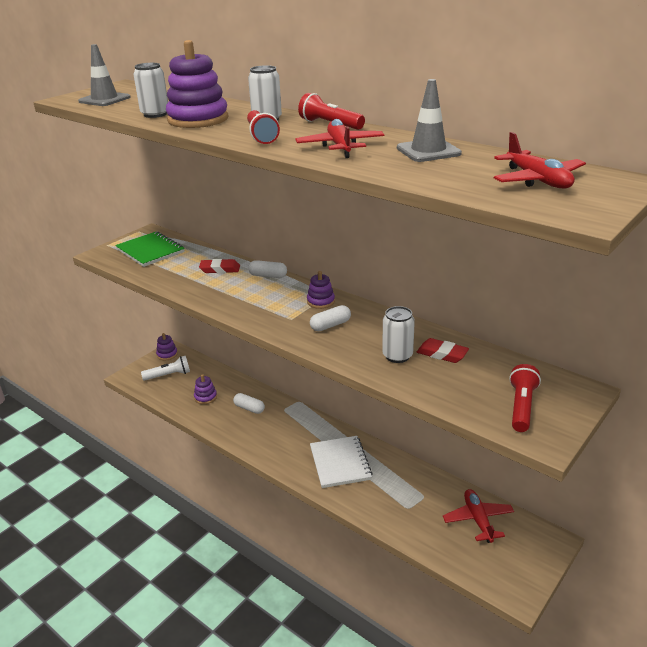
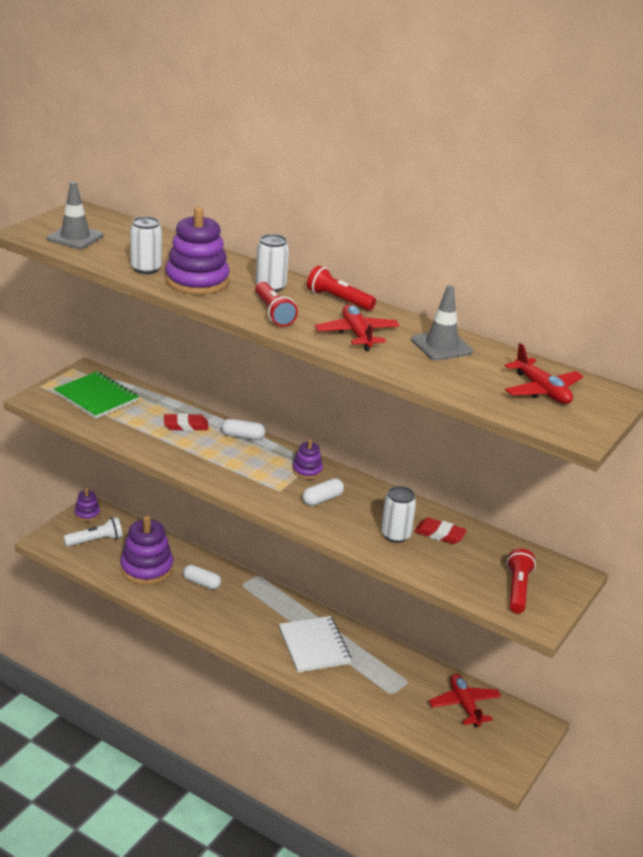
camera: 10 degrees left, 0 degrees up
(205, 397) = (146, 568): purple stacking toy -> purple stacking toy, size x1.96

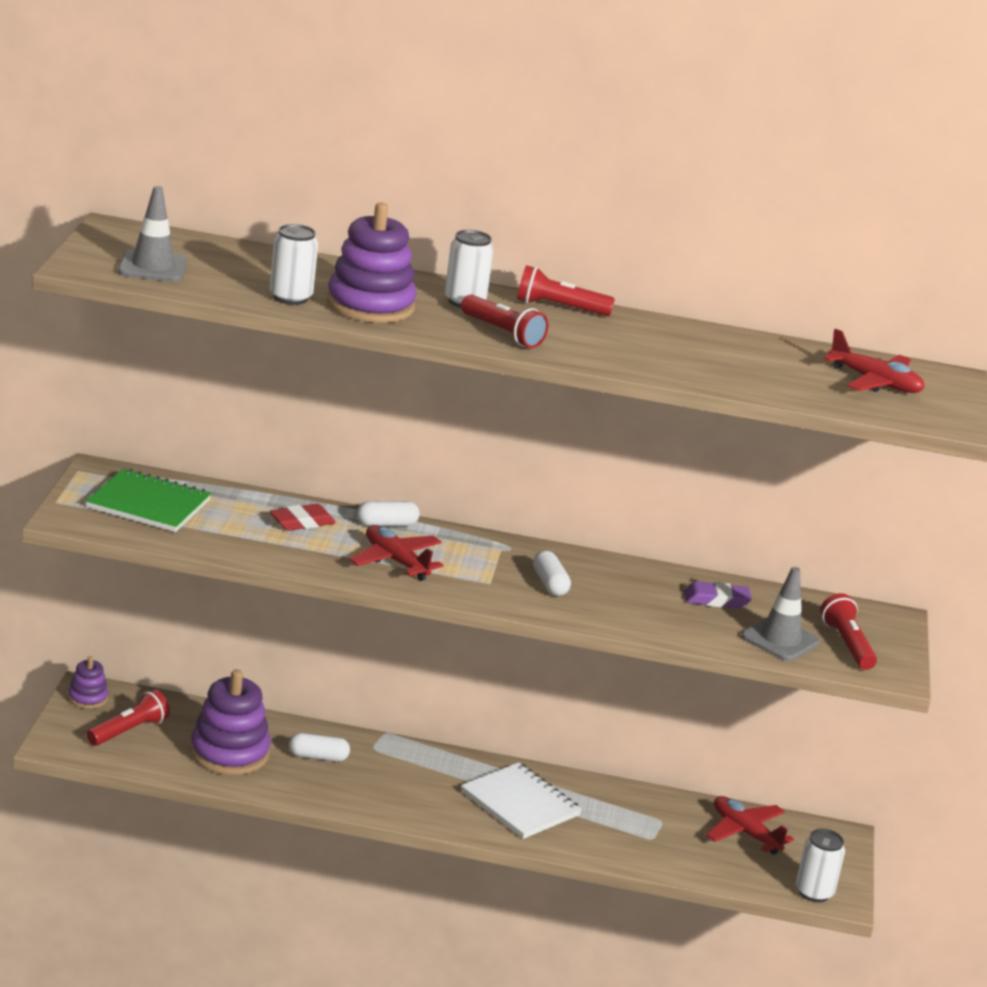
camera: 25 degrees left, 5 degrees down
(95, 540) = (128, 731): white flashlight -> red flashlight
(307, 471) = (503, 553): purple stacking toy -> none
(322, 499) = (550, 584): white capsule -> white capsule turned 45 degrees counterclockwise
(357, 334) = (622, 347): red plane -> red plane (396, 561)
(395, 535) = (668, 610): white can -> white can (814, 892)
(439, 534) = (716, 600): red eraser -> purple eraser
(441, 346) = (726, 347): grey traffic cone -> grey traffic cone (780, 640)

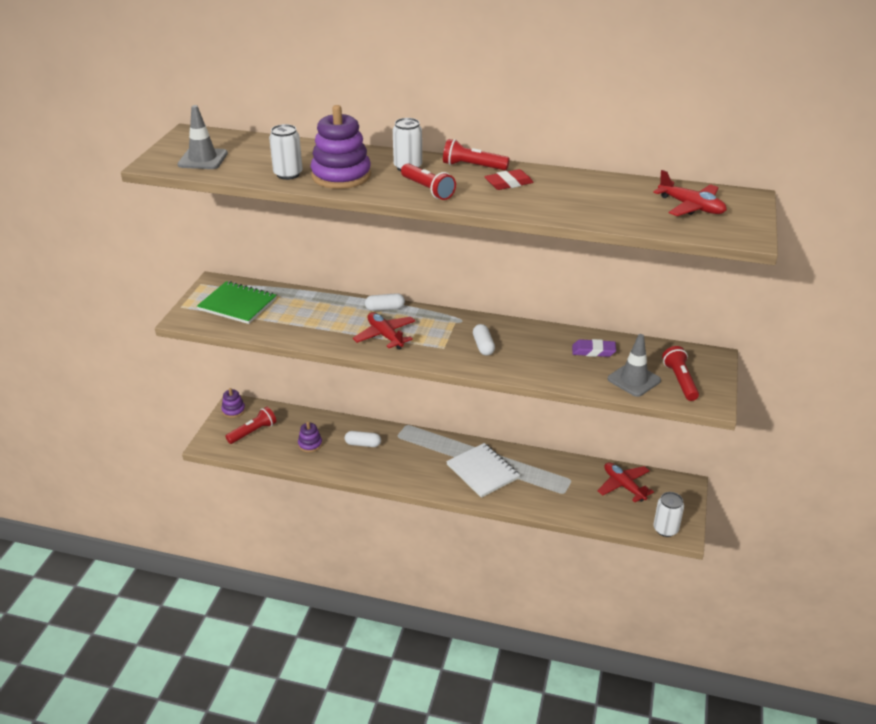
camera: 10 degrees right, 10 degrees up
(229, 753) = (310, 444): purple stacking toy -> purple stacking toy, size x0.51
(302, 522) = (331, 311): red eraser -> red eraser (508, 183)

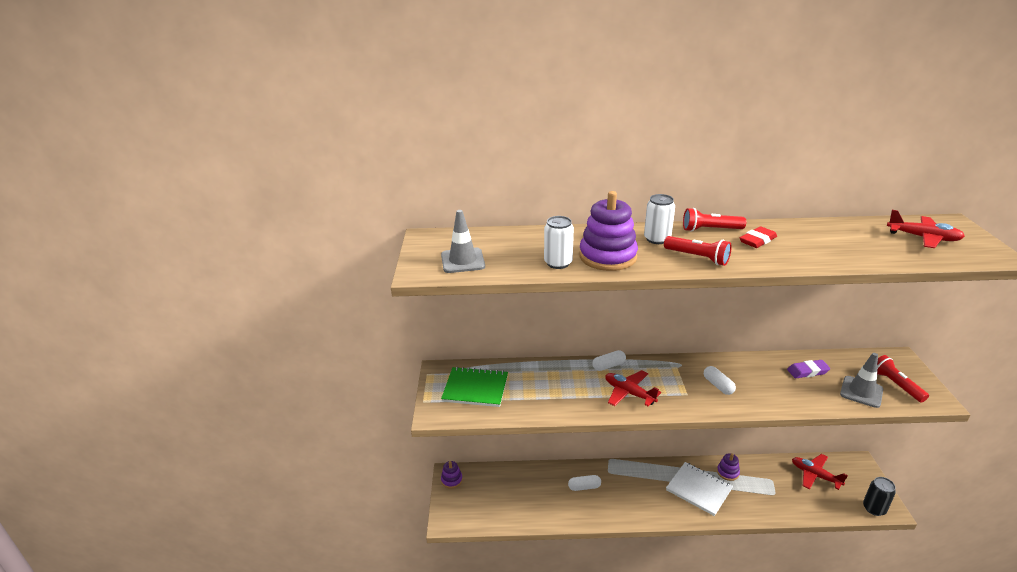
camera: 15 degrees left, 5 degrees down
(253, 432) = (481, 498): red flashlight -> none
(310, 444) = (539, 498): purple stacking toy -> purple stacking toy (727, 472)
(665, 529) = (874, 508): white can -> black can

